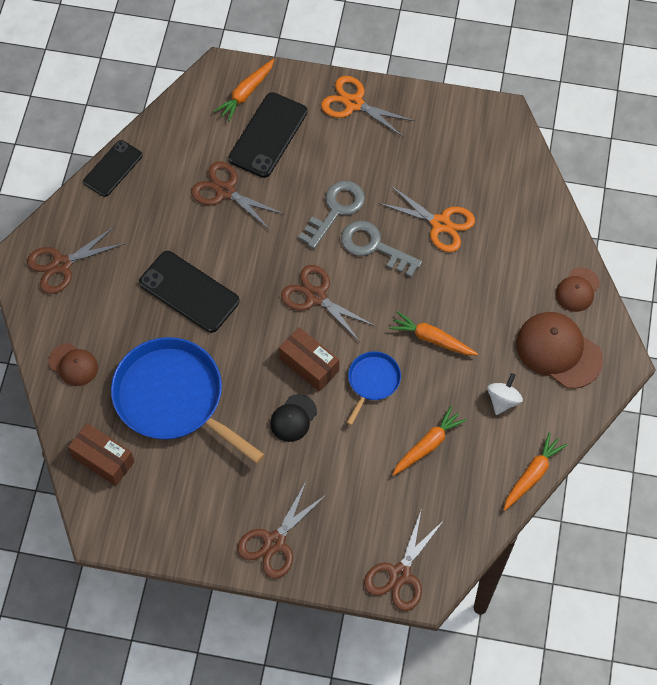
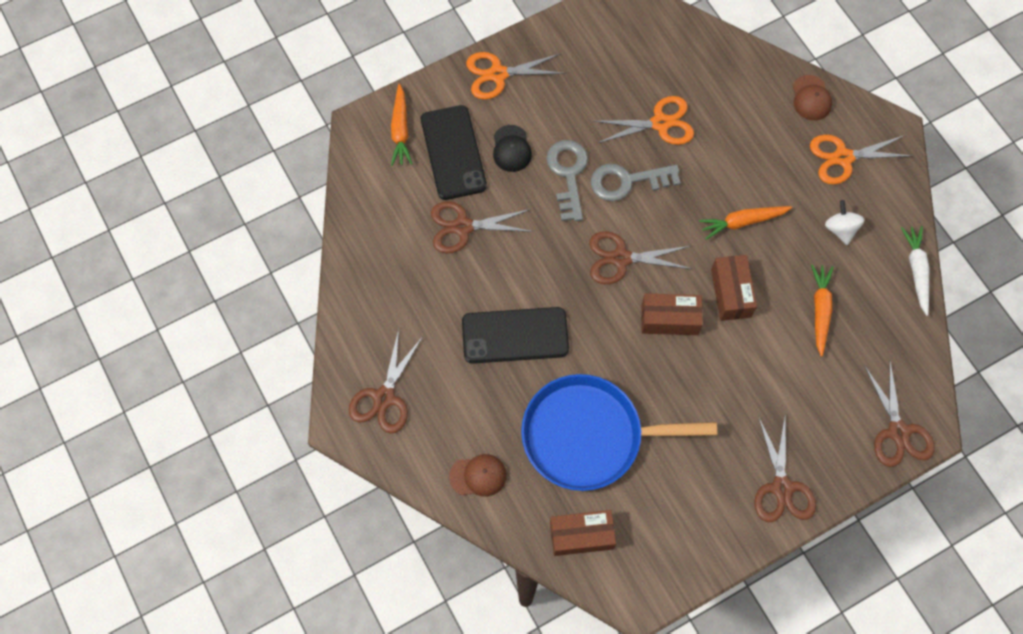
camera: 40 degrees left, 5 degrees up
(113, 168) = (348, 279): black phone -> none
(293, 418) = (699, 373): black cap -> black cap (511, 149)
(372, 381) = (730, 293): blue pan -> brown box
(532, 475) = (916, 271): orange carrot -> white carrot
(558, 351) = (843, 157): brown cap -> orange scissors

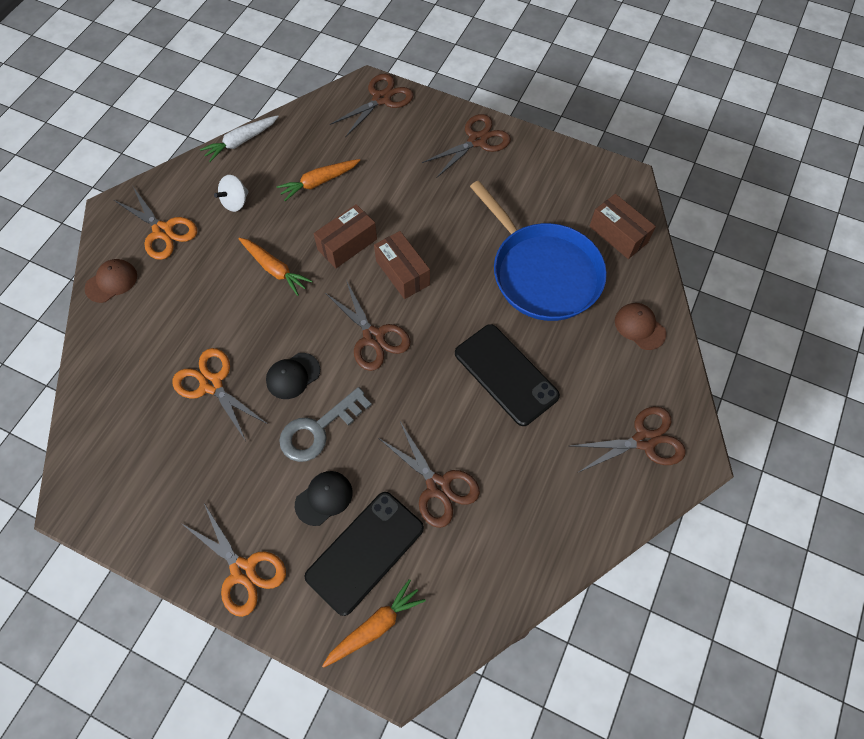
camera: 125 degrees left, 5 degrees down
(627, 181) = (293, 376): grey key -> black cap

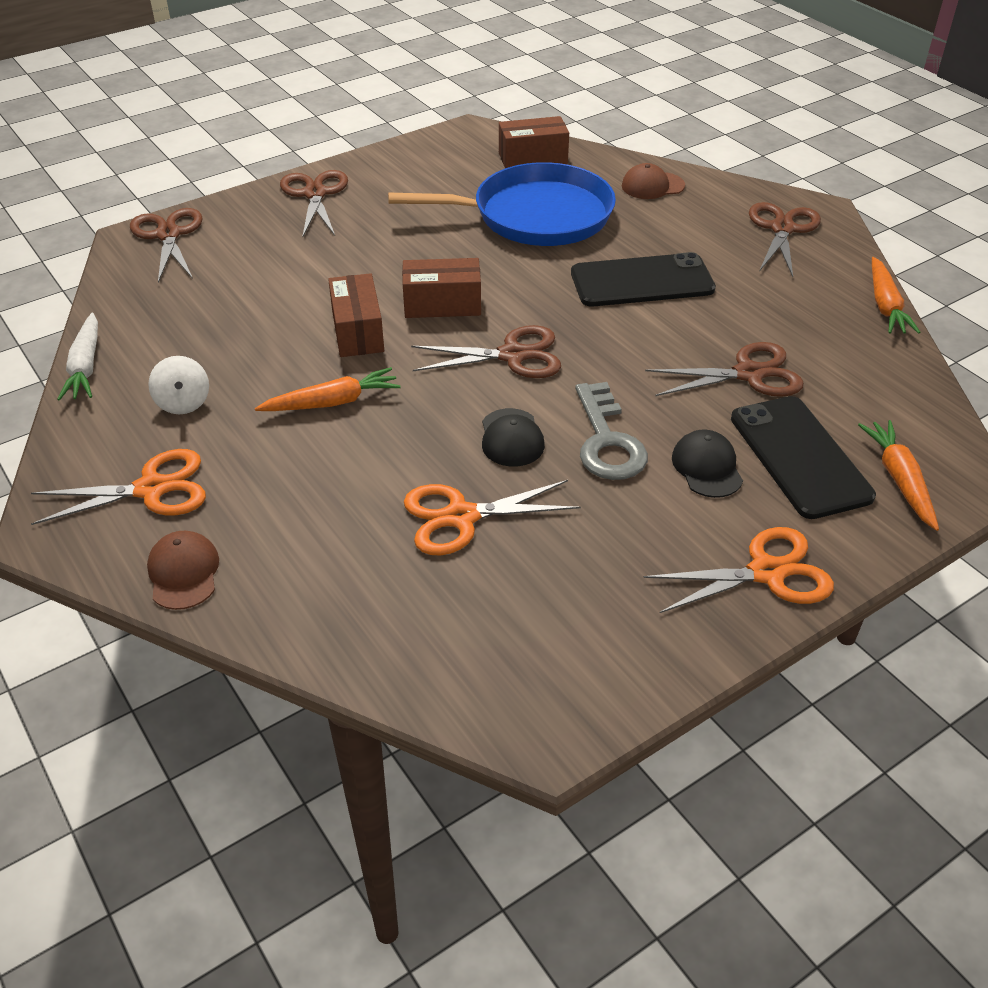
camera: 60 degrees left, 20 degrees down
(319, 182) = (237, 322): orange carrot -> orange carrot (885, 305)

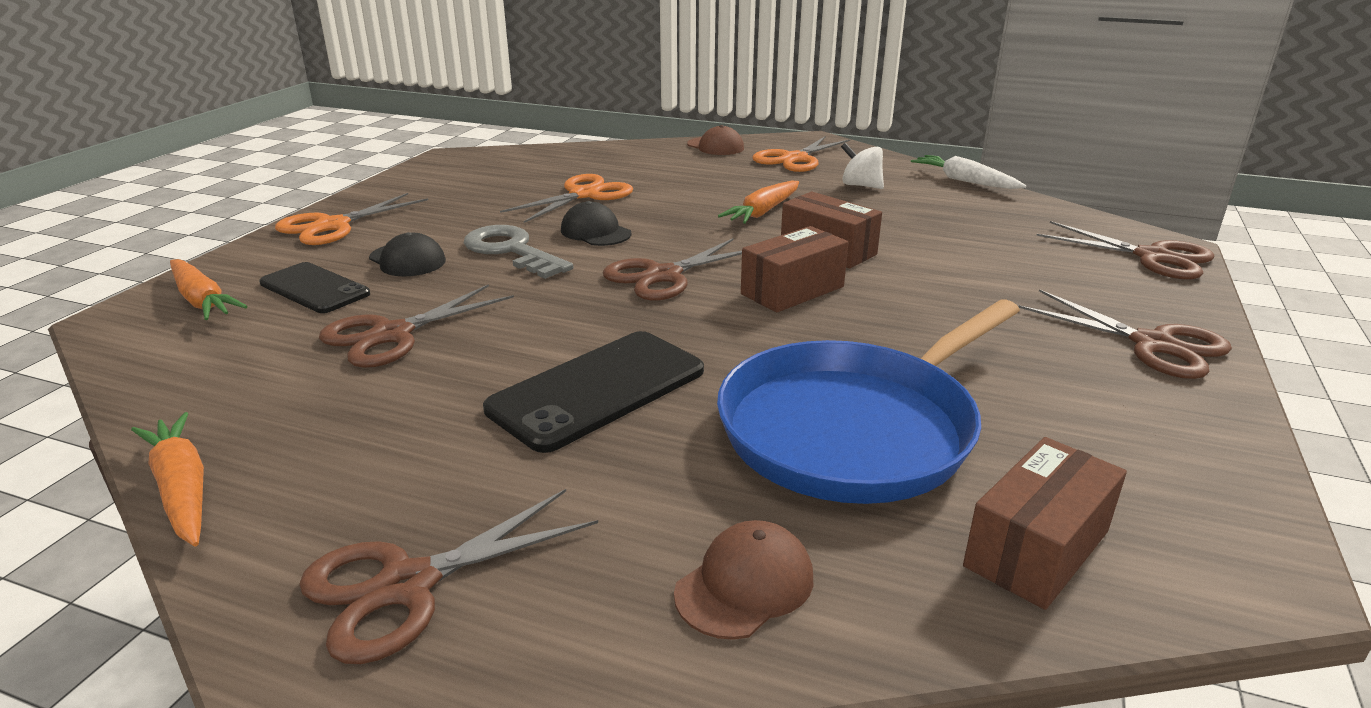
camera: 145 degrees right, 15 degrees down
(782, 229) = (407, 585): brown scissors -> brown scissors turned 75 degrees clockwise
(799, 457) = (315, 288): black phone -> black phone, size x0.66

